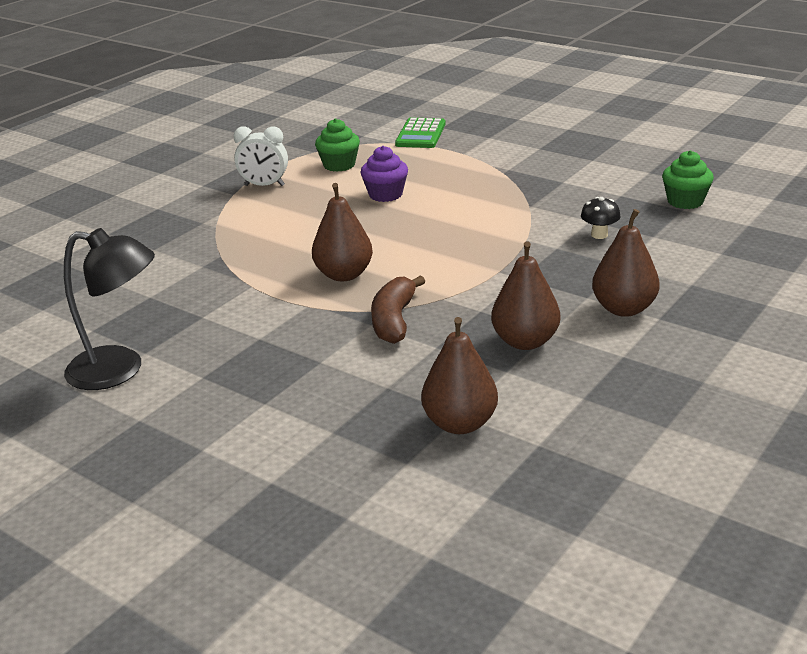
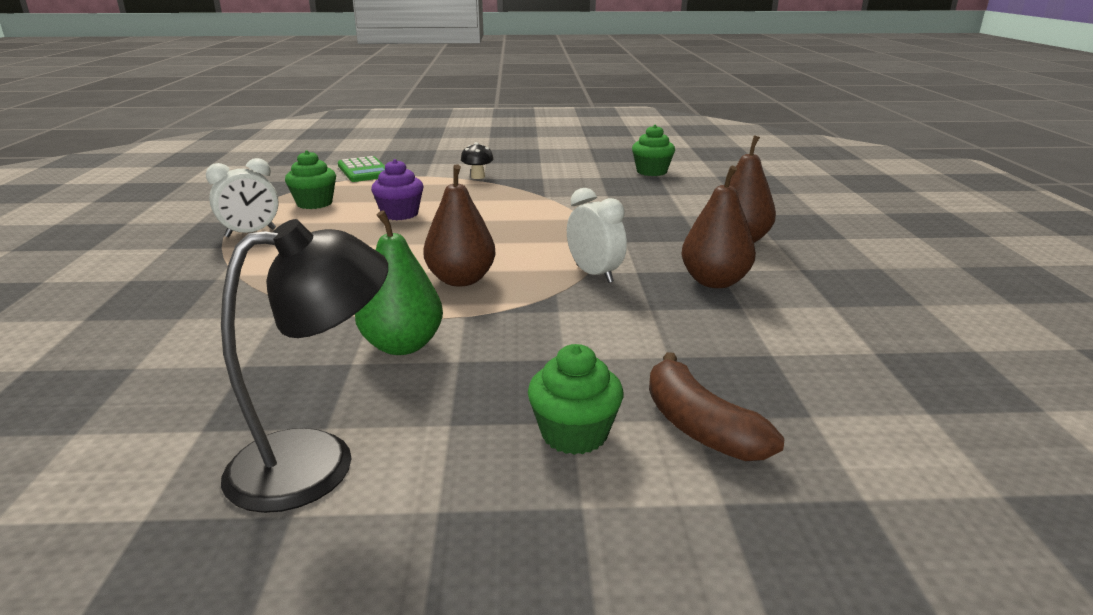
camera: 40 degrees left, 5 degrees down
(242, 315) = (402, 345): none -> green pear
(254, 411) = (574, 434): none -> green cupcake
(394, 320) = (576, 301): brown banana -> brown banana (699, 426)
(444, 302) = (594, 274): none -> white clock
(460, 424) = (787, 361): brown pear -> none
(599, 235) = (631, 201): black mushroom -> black mushroom (477, 177)

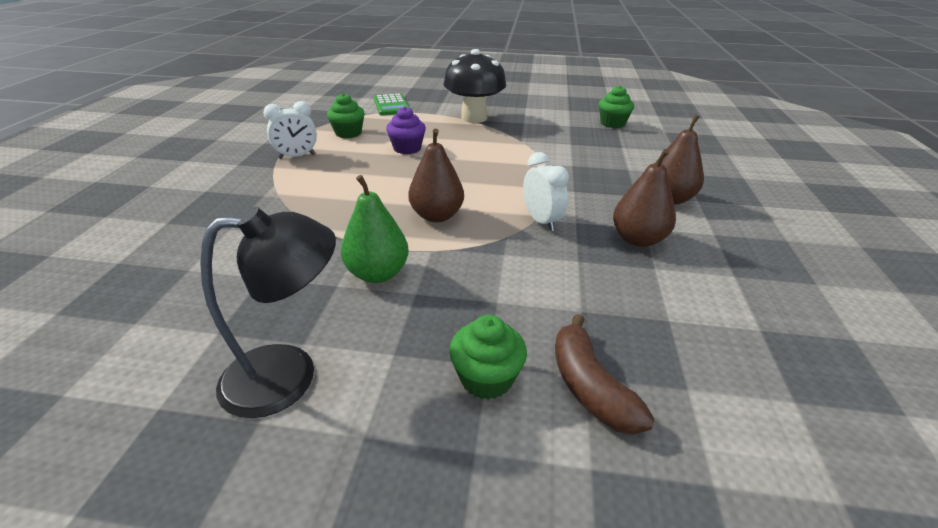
camera: 10 degrees right, 10 degrees up
(477, 177) = (474, 118): black mushroom -> black mushroom, size x2.41

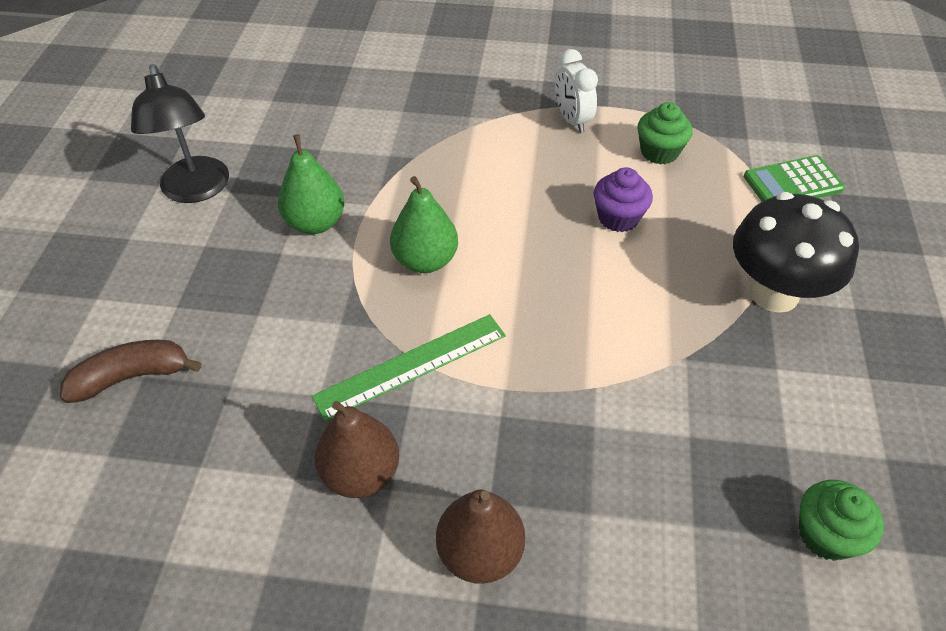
camera: 90 degrees right, 15 degrees up
(436, 216) = (425, 260): brown pear -> green pear
(486, 378) = (161, 305): green cupcake -> none
(541, 221) = (411, 365): white clock -> green ruler

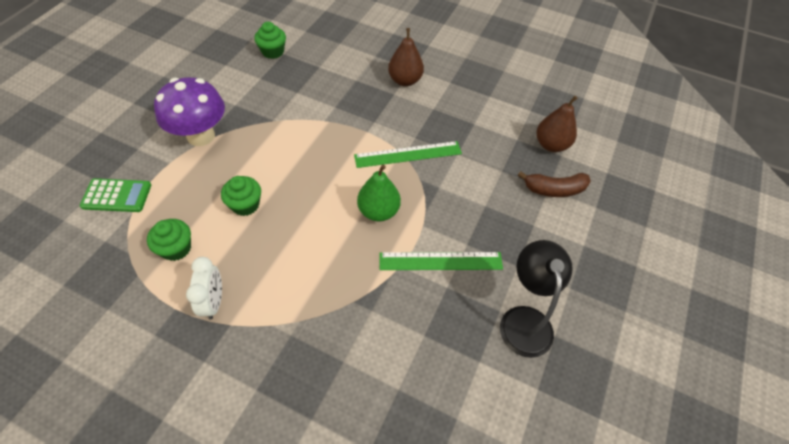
camera: 165 degrees left, 5 degrees up
(315, 223) = (440, 261): green pear -> green ruler
(361, 473) = (445, 117): brown pear -> brown pear (551, 145)
(618, 218) = (245, 205): purple cupcake -> green cupcake
(774, 293) = (201, 136): black mushroom -> purple mushroom

